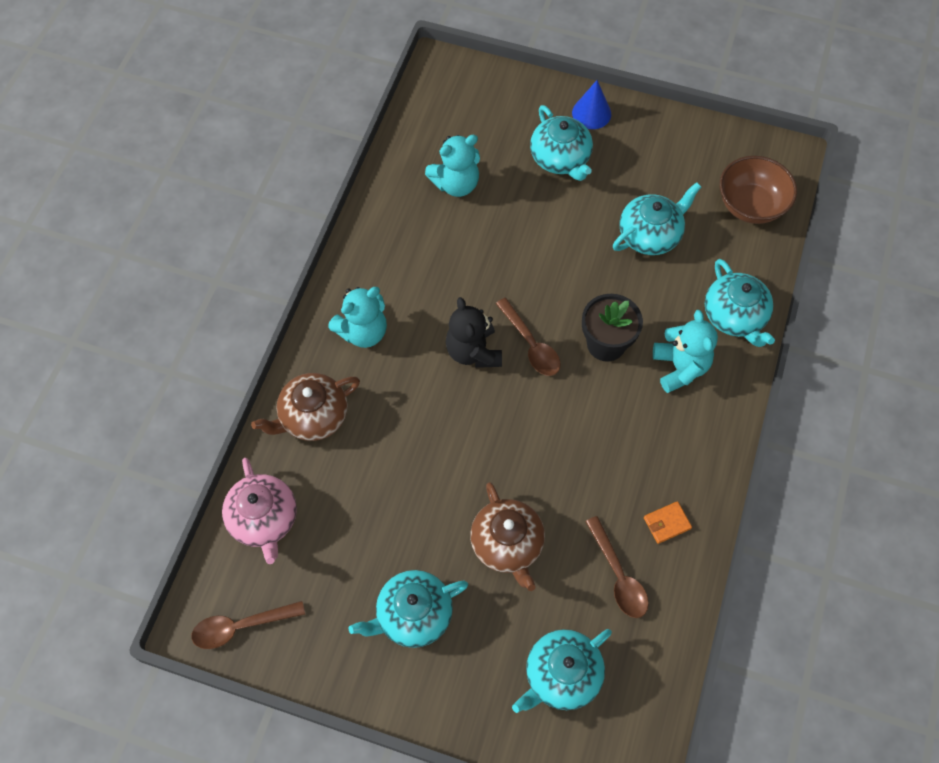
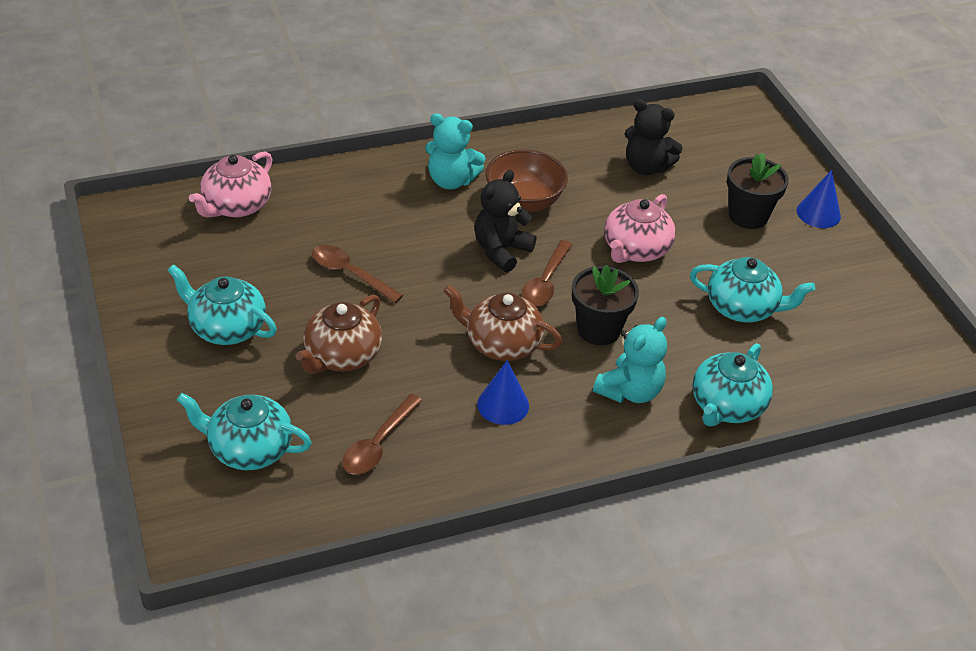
camera: 50 degrees right, 20 degrees down
(241, 626) = (136, 236): brown spoon -> brown spoon (350, 274)
(313, 416) = (349, 189): brown teapot -> brown teapot (502, 344)
(456, 184) = (646, 167): turquoise teddy bear -> black teddy bear
(541, 259) = (635, 250): none -> pink teapot
(560, 159) = (748, 216): turquoise teapot -> black flower pot
(636, 461) = (503, 405): none -> blue cone
(667, 523) = (461, 455): orange wallet -> none
(750, 205) = (859, 363): brown bowl -> brown bowl (524, 201)

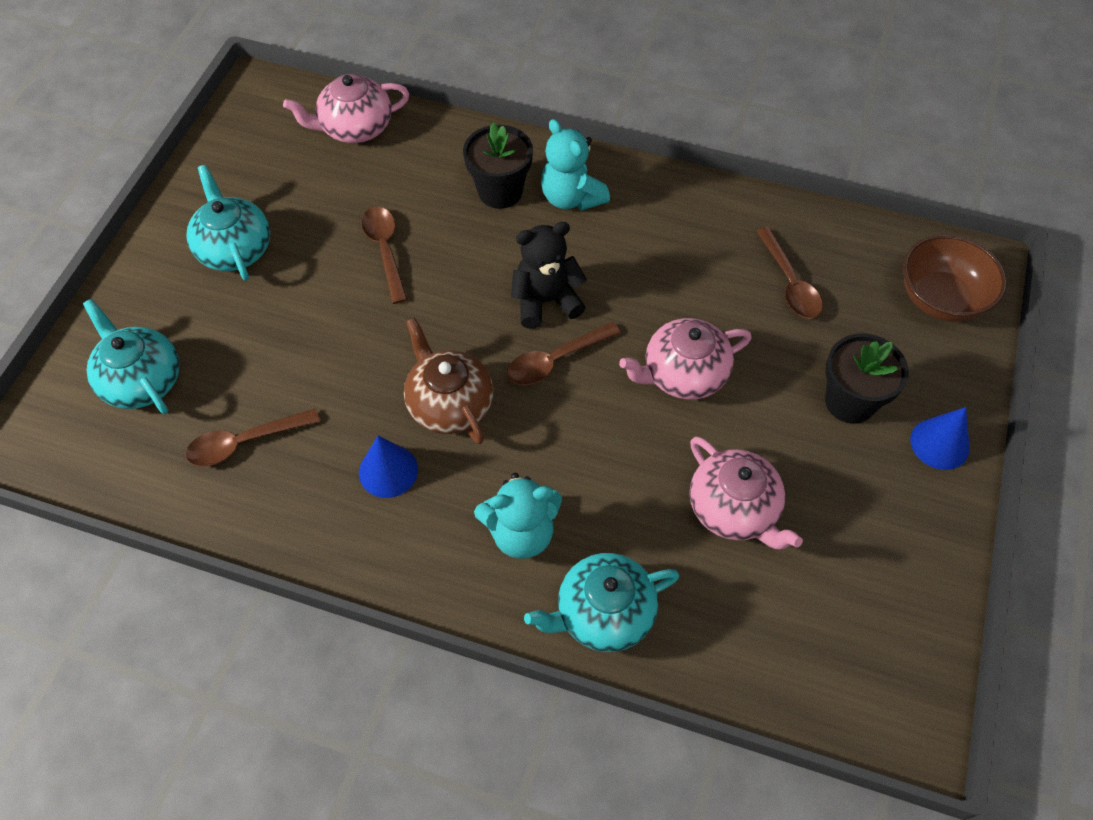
camera: 40 degrees right, 15 degrees up
(342, 356) = (299, 332): brown teapot -> none
(524, 201) = (620, 257): brown bowl -> brown bowl (940, 299)
(598, 329) = (557, 444): black flower pot -> black flower pot (500, 191)
(646, 167) = (789, 283): black teddy bear -> brown spoon
(742, 308) = (734, 509): turquoise teapot -> pink teapot

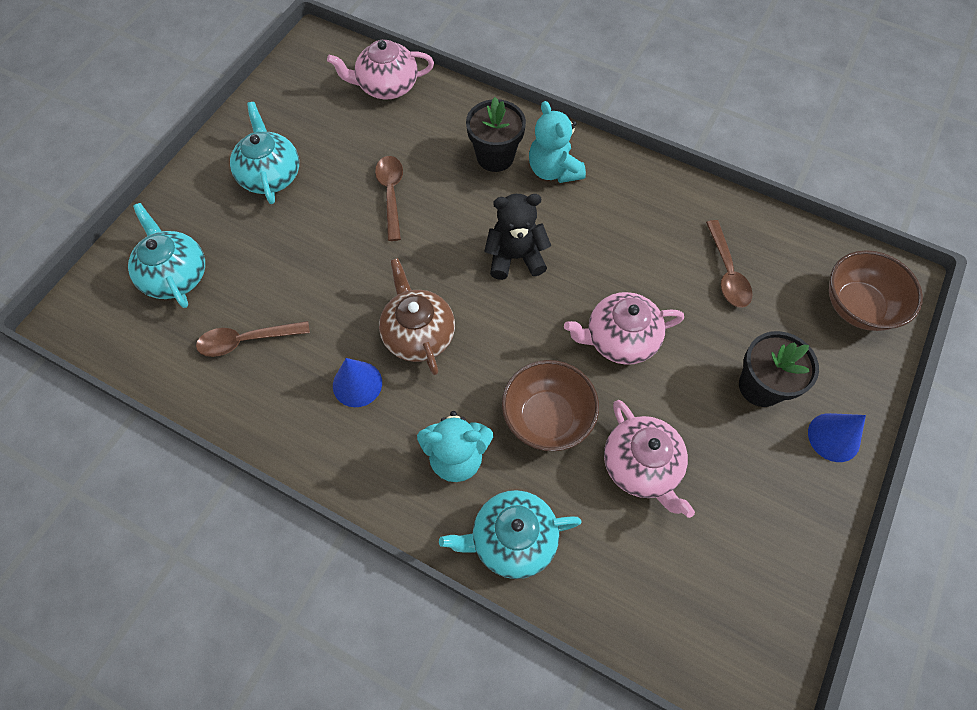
camera: 10 degrees right, 5 degrees up
(556, 360) = (514, 310): brown spoon -> none
(617, 473) = (547, 418): none -> brown bowl

